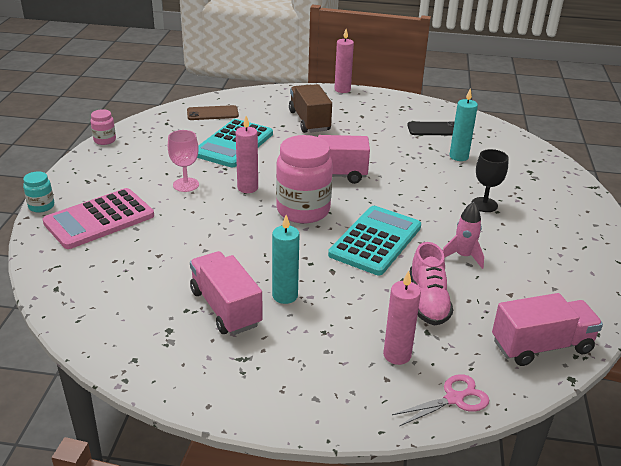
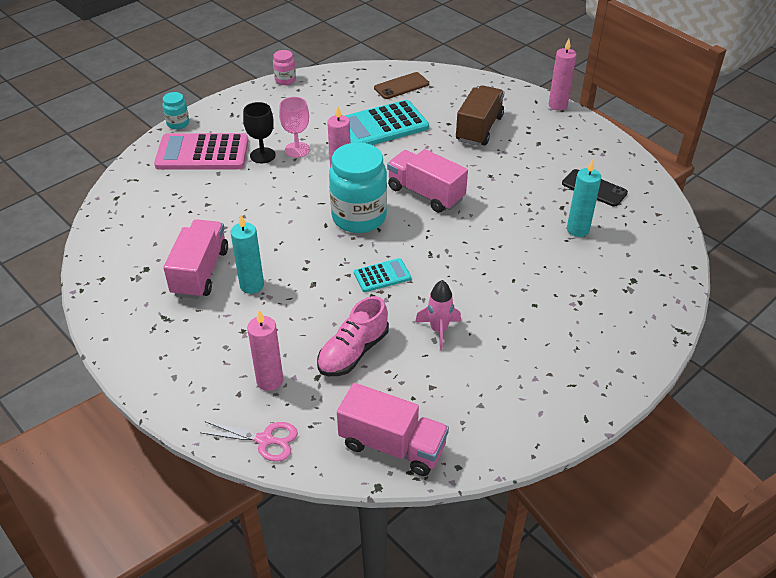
camera: 40 degrees right, 10 degrees up
(212, 113) = (401, 86): brown phone -> brown phone turned 60 degrees counterclockwise
(303, 210) = (359, 217): pink jar -> turquoise jar
(375, 241) = (382, 276): turquoise calculator -> turquoise calculator, size x0.51
(484, 205) = (531, 292): black goblet -> black goblet (262, 155)

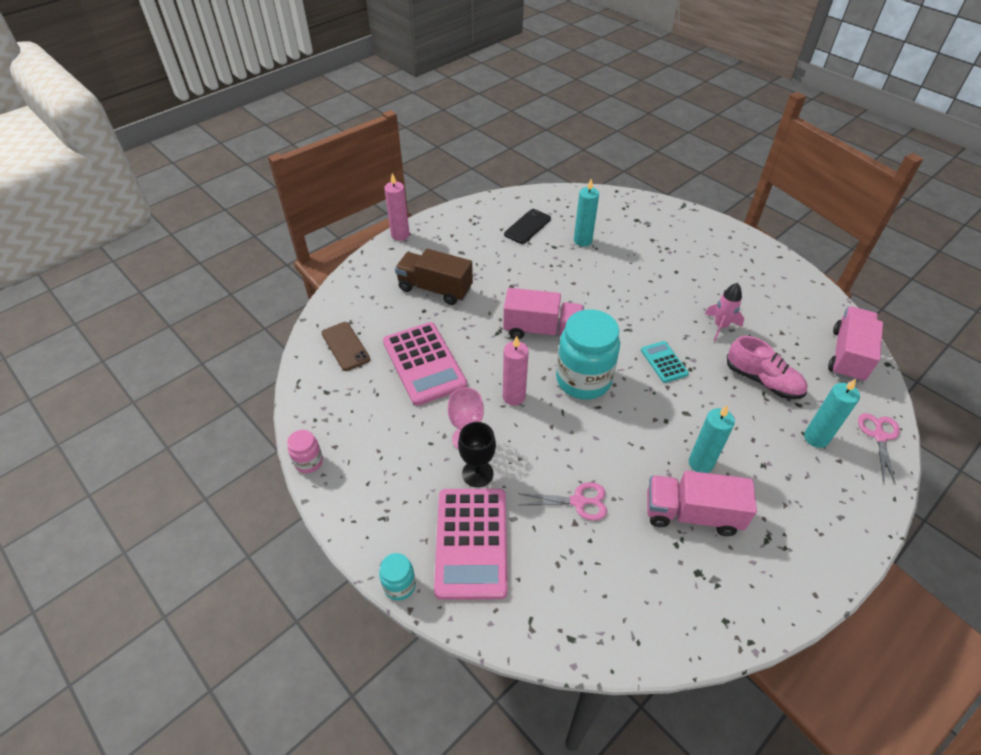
camera: 90 degrees left, 5 degrees up
(226, 207) = (578, 501): none -> pink scissors
(270, 381) = (816, 438): pink candle -> turquoise candle
(381, 126) = (424, 363): turquoise calculator -> pink calculator
(425, 194) = (542, 330): pink truck -> pink truck turned 120 degrees counterclockwise

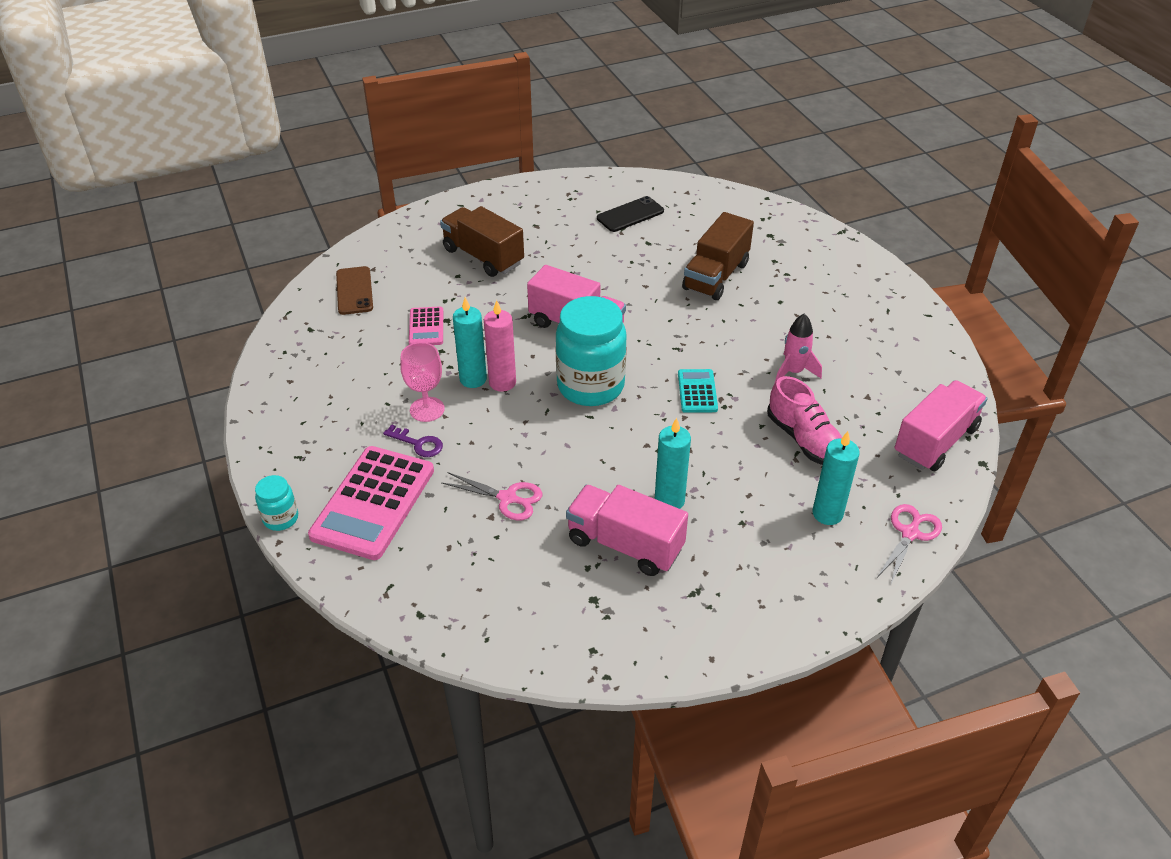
camera: 20 degrees right, 5 degrees down
(309, 462) = (257, 388): pink jar -> none
(400, 235) = (478, 193): pink candle -> none
(424, 363) = (426, 327): pink calculator -> pink calculator, size x0.51
(477, 473) = (418, 443): black goblet -> purple key
(582, 241) = (687, 244): turquoise candle -> turquoise candle (473, 379)
(619, 262) = (716, 276): none -> brown truck

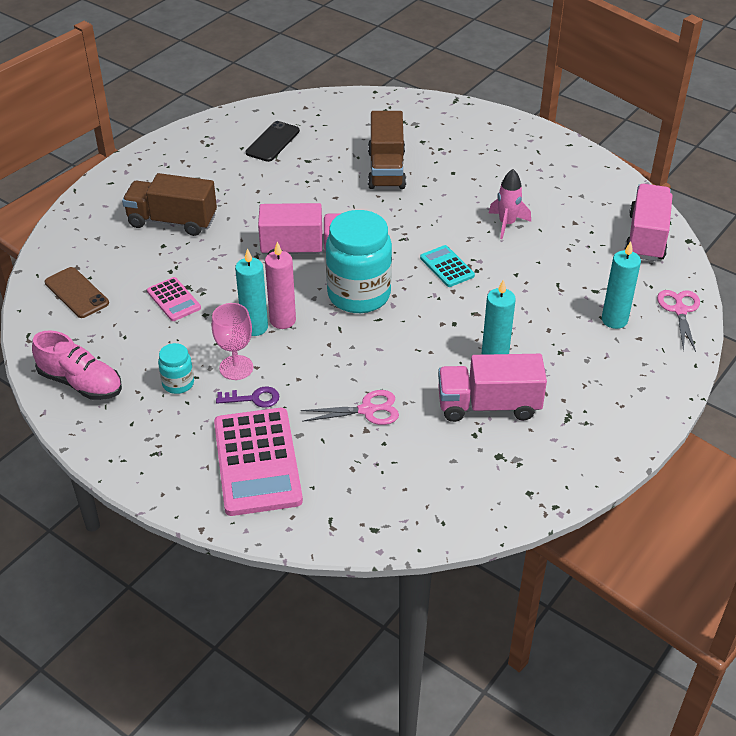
camera: 30 degrees left, 0 degrees up
(281, 518) = (186, 510): turquoise jar -> turquoise jar (178, 383)
(804, 440) = (556, 272): pink shoe -> pink shoe (81, 383)

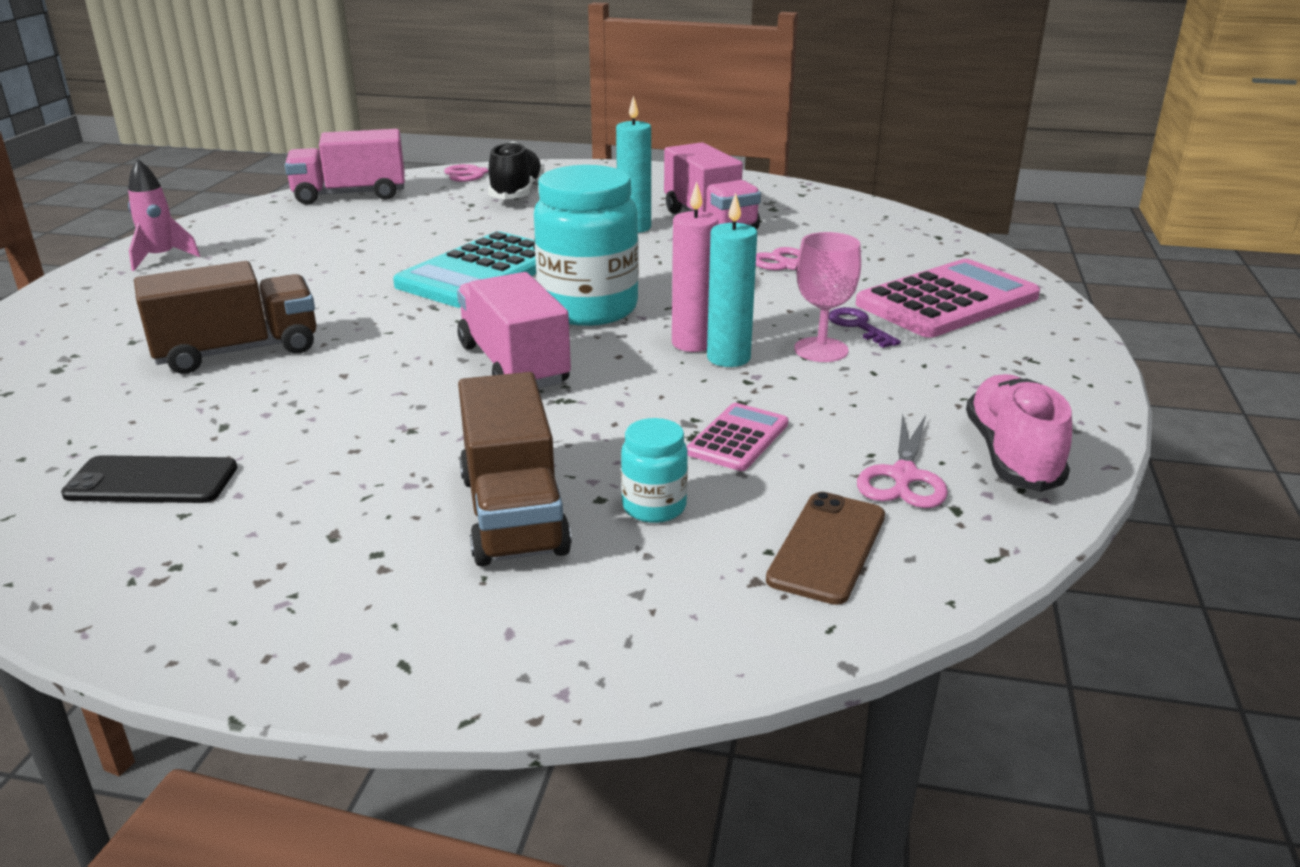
camera: 115 degrees left, 15 degrees down
(99, 338) = (903, 476): none -> pink scissors
(178, 383) = (903, 379): turquoise jar -> turquoise jar (654, 507)
(447, 267) = (481, 272): turquoise calculator -> turquoise calculator, size x1.97
(507, 224) = (359, 256): pink rocket -> pink rocket (161, 258)
(614, 320) = (517, 192): turquoise candle -> black shoe

